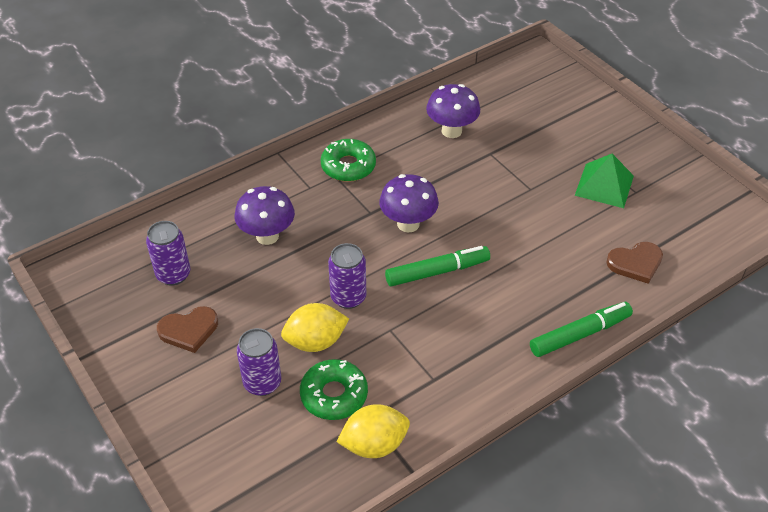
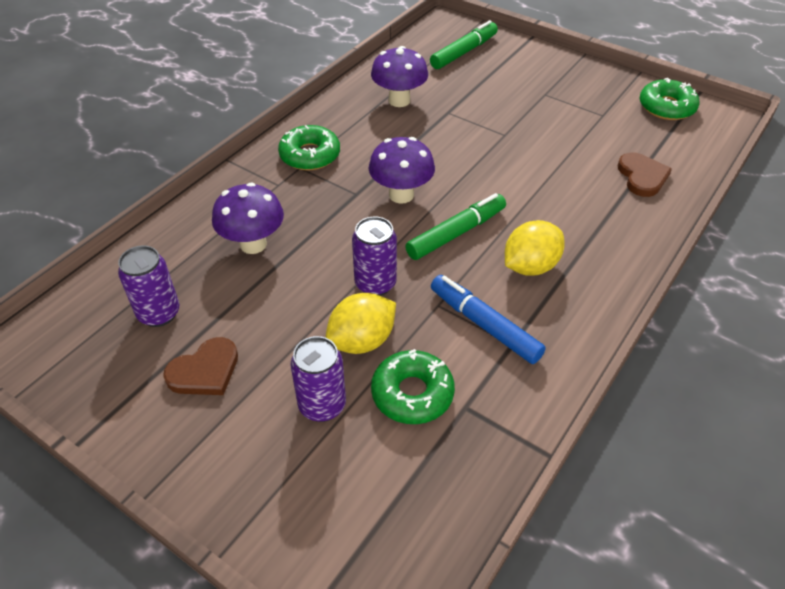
camera: 20 degrees left, 0 degrees up
(374, 444) = (486, 435): yellow lemon -> yellow lemon (530, 266)
(419, 358) = (484, 325): none -> blue marker
(579, 334) = (631, 256): green marker -> green marker (463, 52)
(604, 185) = (571, 116): green pyramid -> none
(635, 263) = (642, 177): brown heart -> brown heart turned 60 degrees counterclockwise
(704, 199) = (666, 107): none -> green donut

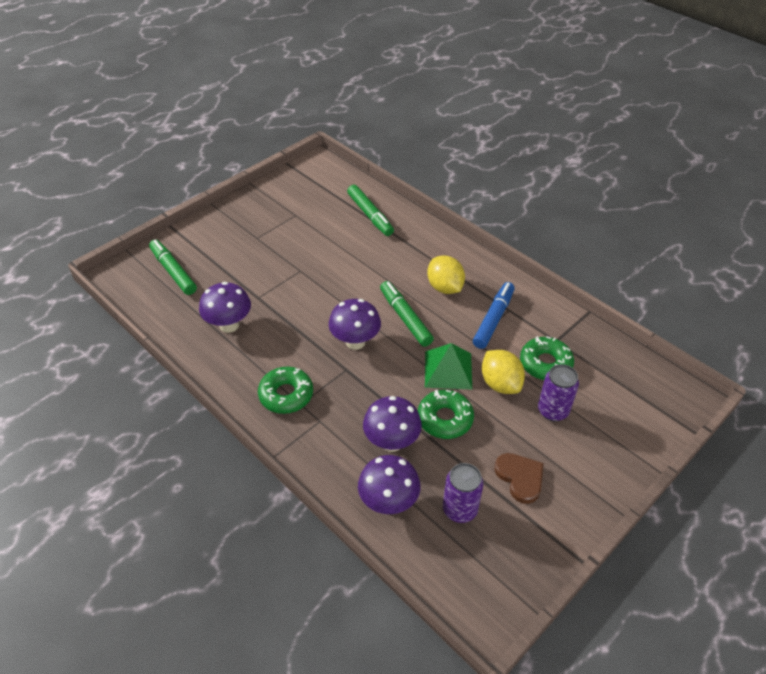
camera: 80 degrees left, 0 degrees up
(171, 251) = (388, 502): none -> purple mushroom
(375, 284) = (448, 370): purple can -> green pyramid
(484, 325) = (493, 319): blue marker -> blue marker turned 150 degrees clockwise
(642, 177) = (370, 215): brown heart -> green marker
(666, 107) = (298, 183): green donut -> green donut (445, 419)

